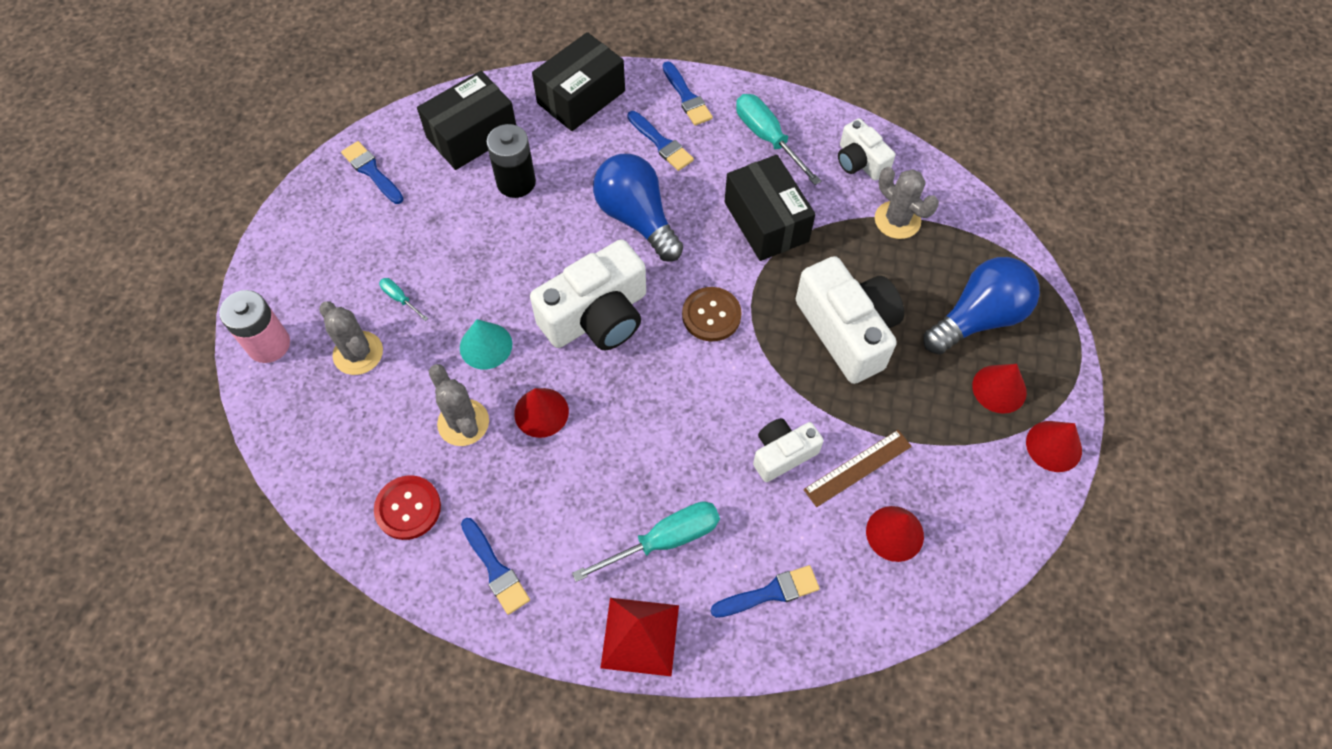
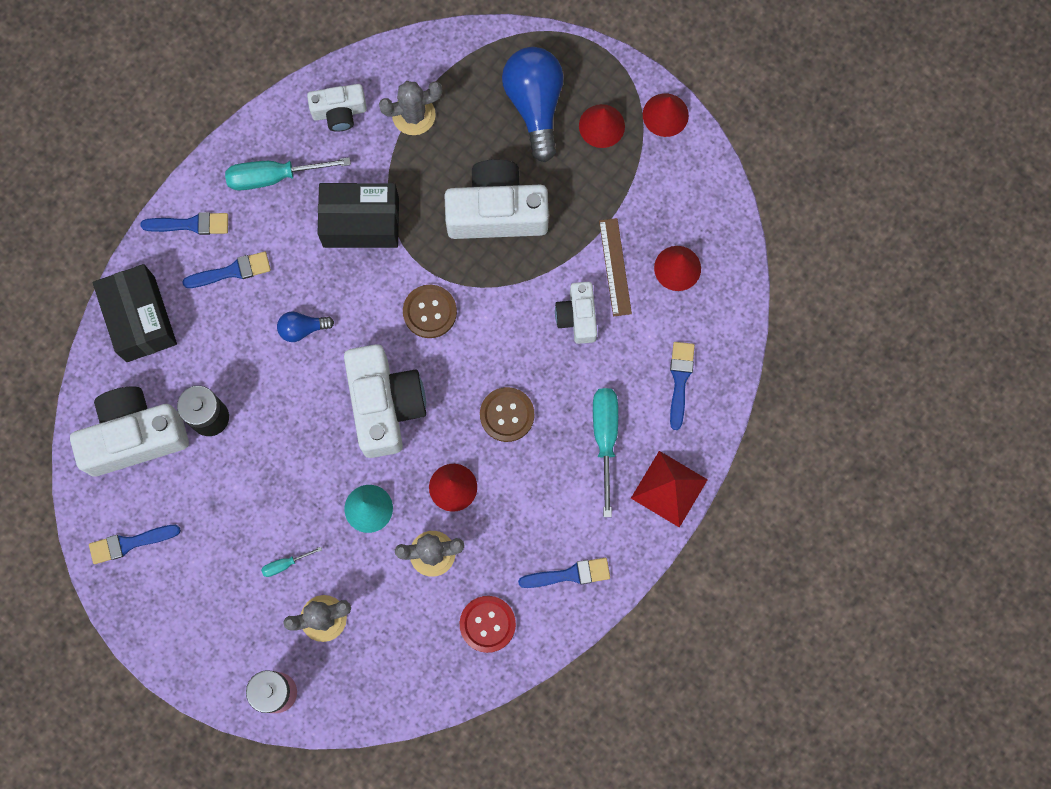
camera: 65 degrees left, 15 degrees up
(472, 135) = (134, 436): black box -> white camera
(637, 218) = (302, 329): blue light bulb -> blue light bulb, size x0.49
(642, 430) = (507, 415): none -> brown button

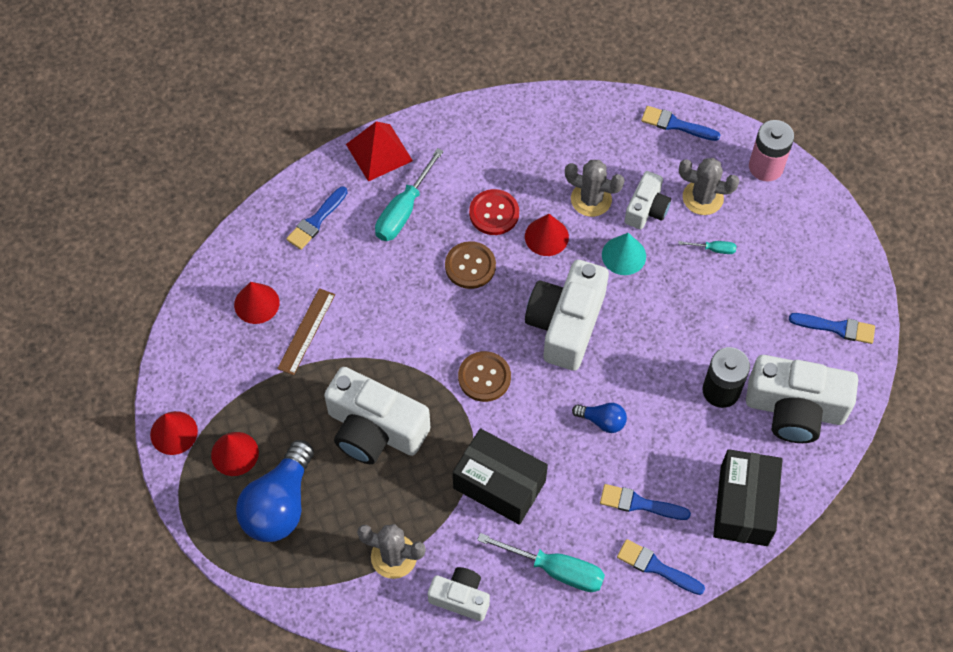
camera: 150 degrees left, 15 degrees down
(487, 624) = (577, 133): red button -> red button (494, 213)
(569, 574) = (494, 134): blue brush -> blue brush (676, 124)
(577, 317) = (364, 309): white camera -> white camera (646, 209)

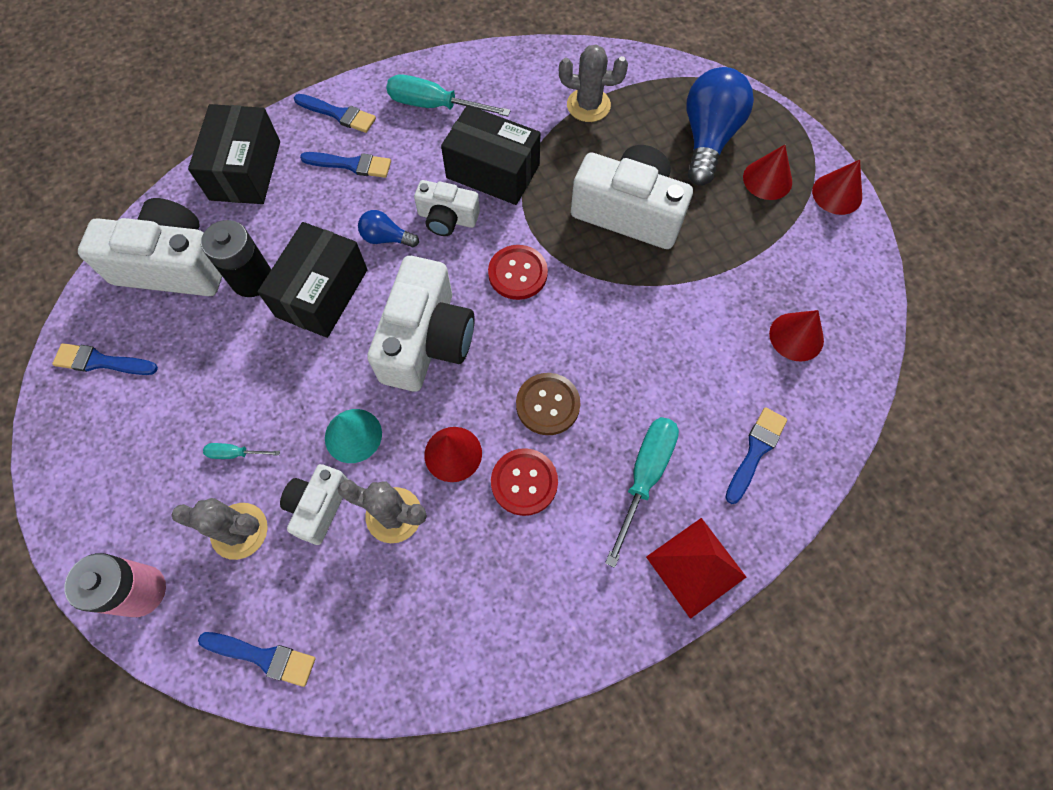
camera: 175 degrees right, 5 degrees up
(306, 331) = (728, 308): brown ruler -> none
(460, 598) = (521, 79): white camera -> white camera (447, 218)
(484, 377) = (517, 273): brown button -> red button
(657, 373) = (322, 293): none -> black box

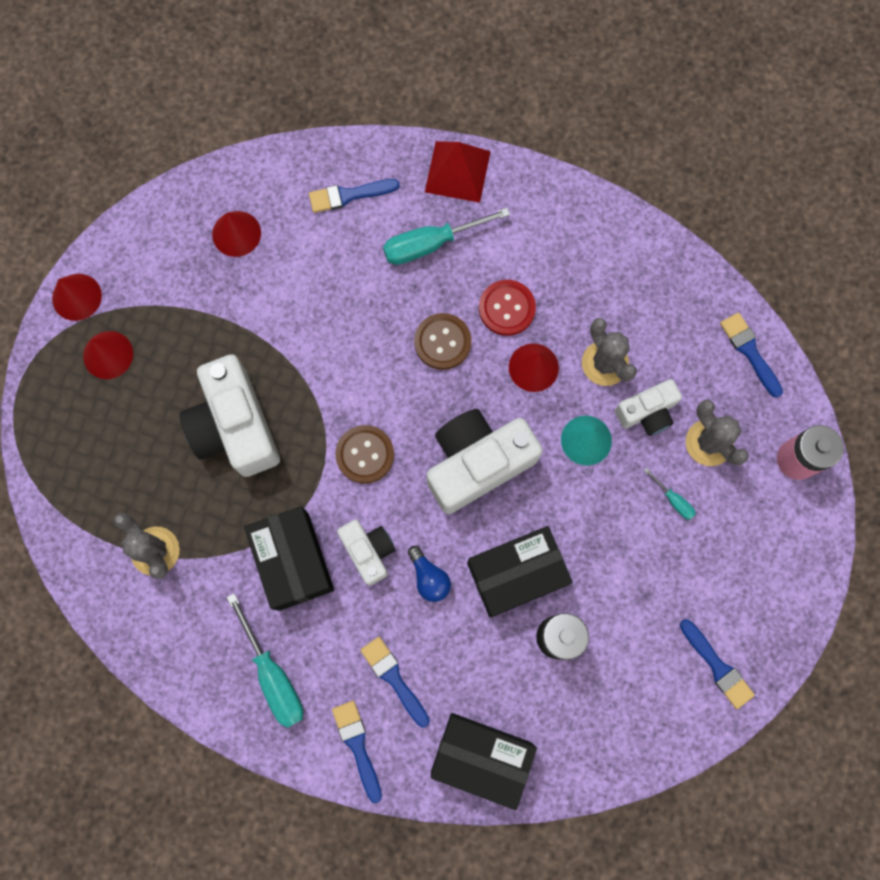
camera: 135 degrees left, 10 degrees up
(173, 266) = (607, 709): white camera -> none
(245, 170) = (481, 757): black box -> black box turned 60 degrees clockwise
(517, 273) = (365, 454): red button -> brown button
(708, 139) = (105, 429): blue light bulb -> none

